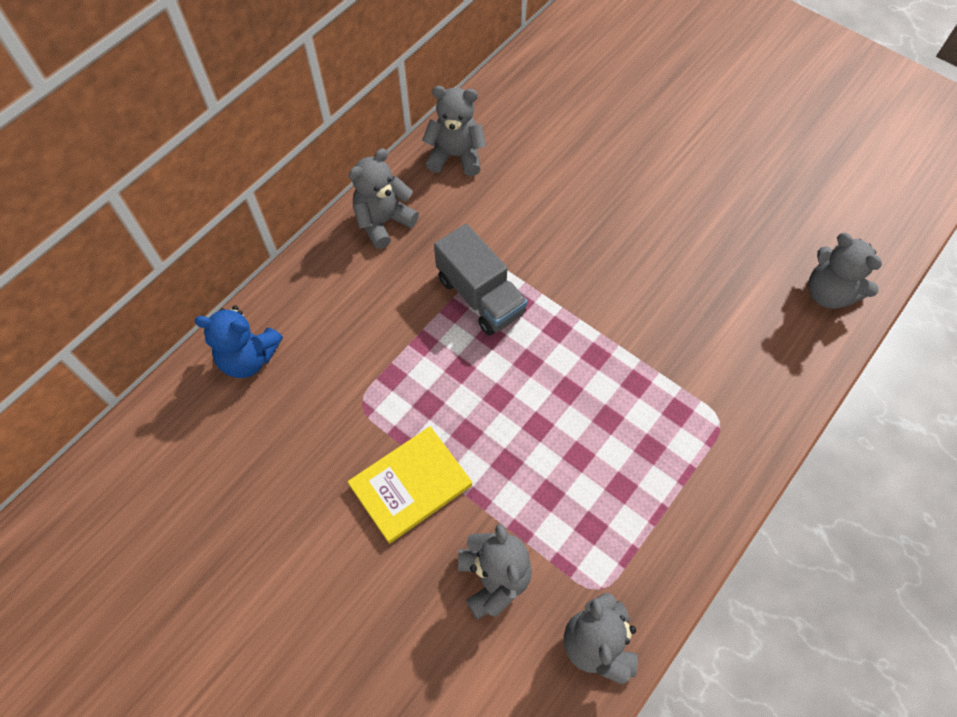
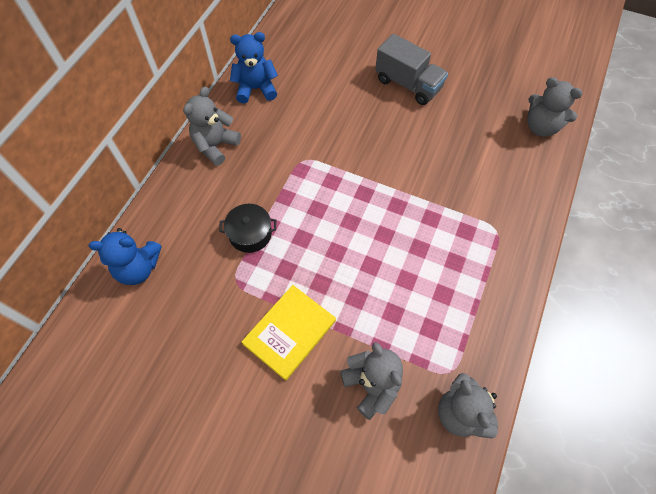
camera: 15 degrees left, 0 degrees up
(396, 348) = (250, 234): none -> black pot
(456, 156) = (256, 89): grey teddy bear -> blue teddy bear
(480, 296) = (302, 182): grey truck -> grey truck (408, 84)

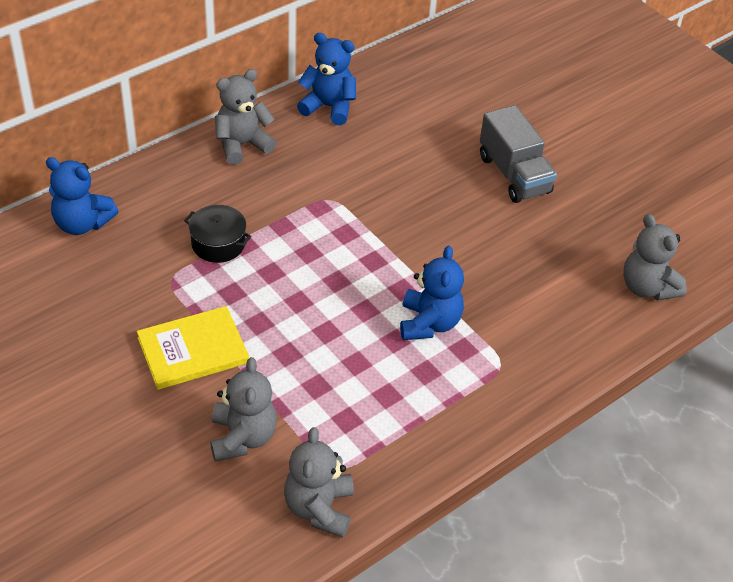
camera: 25 degrees right, 15 degrees down
(431, 223) = (429, 323): none -> blue teddy bear

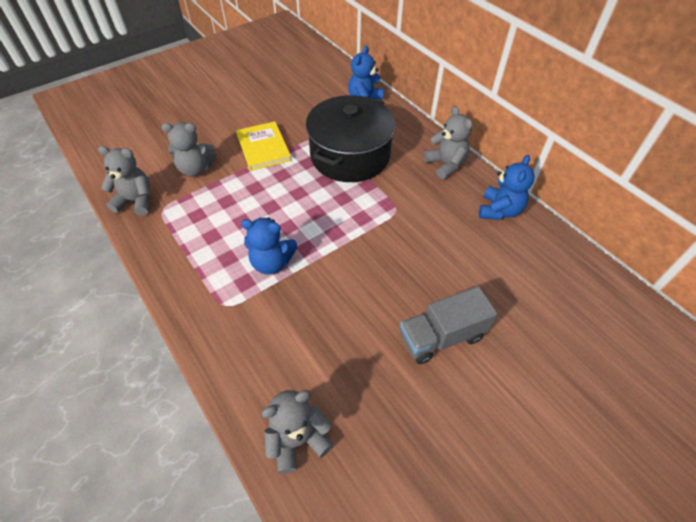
camera: 95 degrees right, 5 degrees up
(218, 243) = (350, 155): black pot -> black pot, size x2.30

